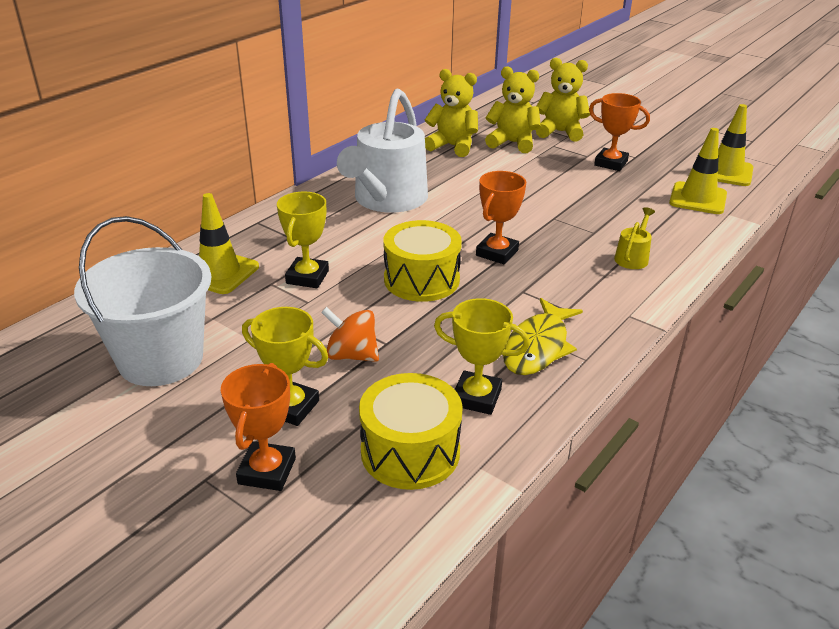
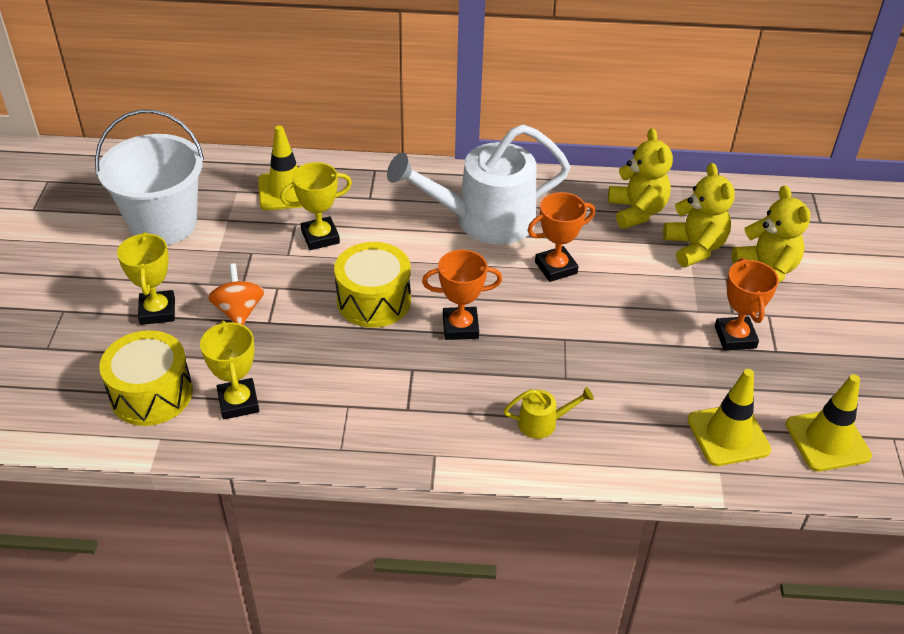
camera: 55 degrees right, 10 degrees up
(267, 471) = (87, 334): orange trophy -> orange trophy (556, 267)
(538, 347) = (334, 412): yellow fish -> none

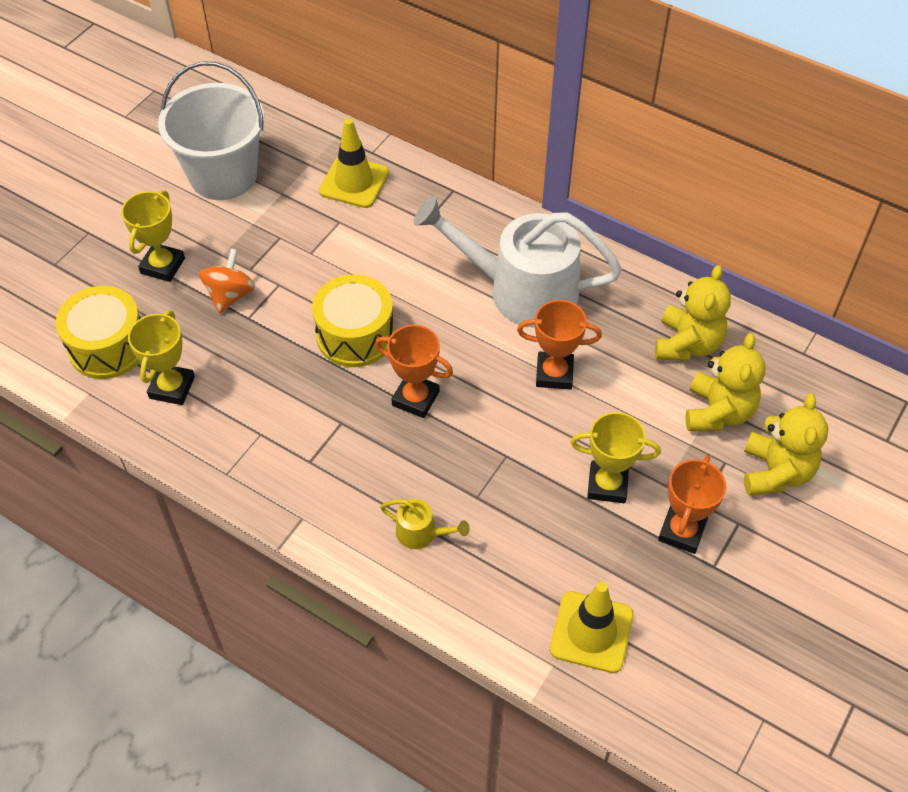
camera: 30 degrees right, 10 degrees up
(320, 237) = (352, 246): yellow trophy -> yellow trophy (607, 485)
(827, 440) = (690, 687): yellow traffic cone -> none

